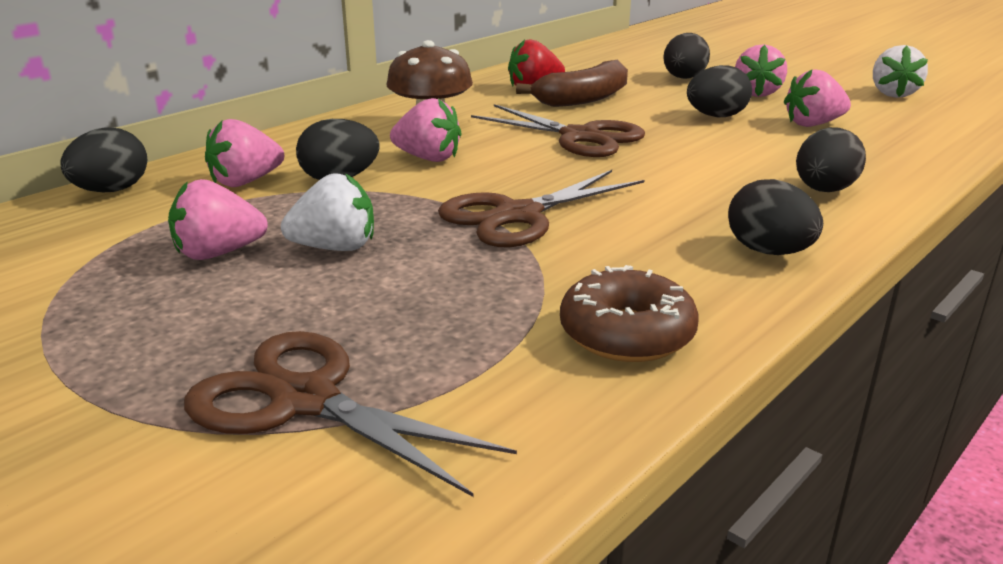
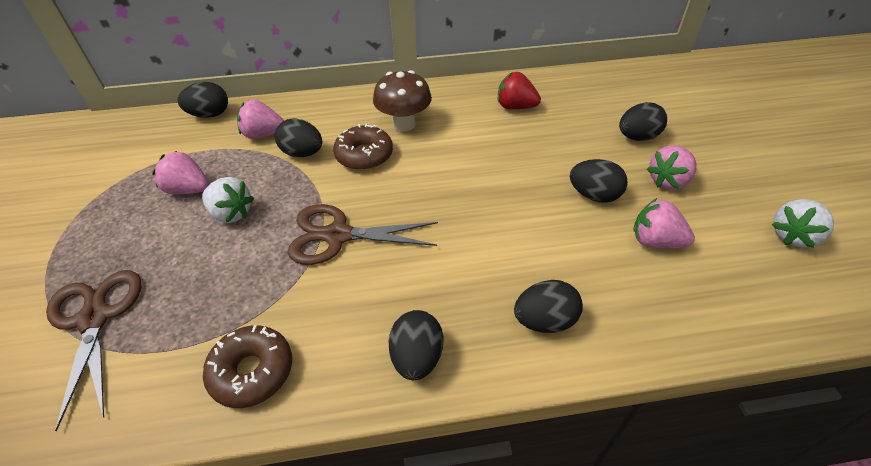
camera: 40 degrees right, 20 degrees up
(428, 158) = (364, 155): pink strawberry -> brown donut
(580, 137) = (472, 175): brown scissors -> none
(583, 99) = (530, 133): brown banana -> none

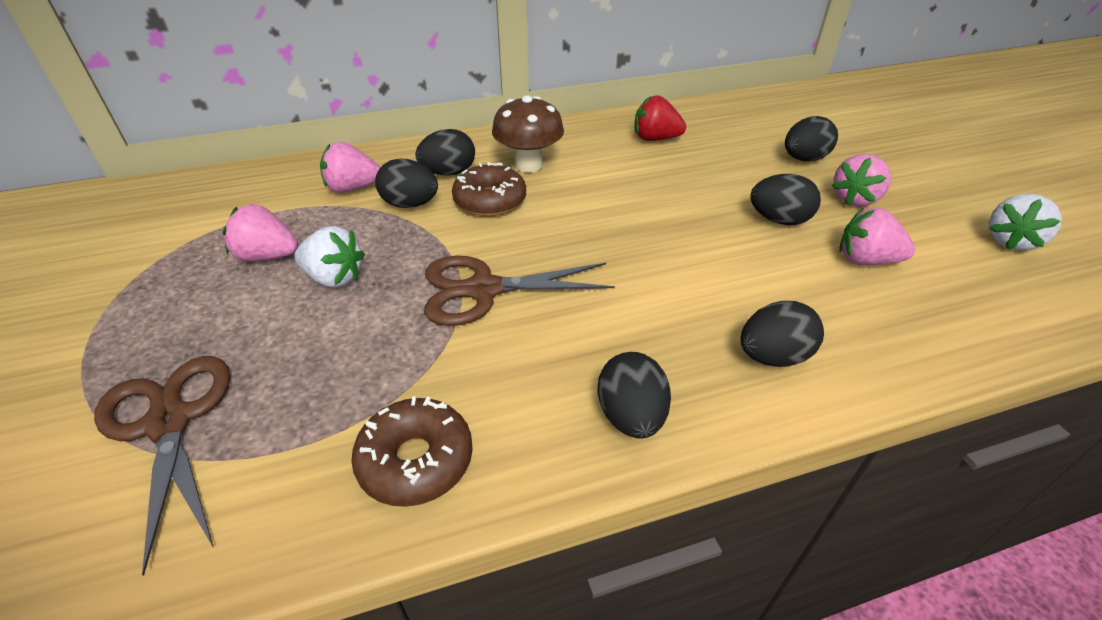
camera: 10 degrees left, 5 degrees down
(210, 115) = (275, 172): black egg -> black egg (449, 173)

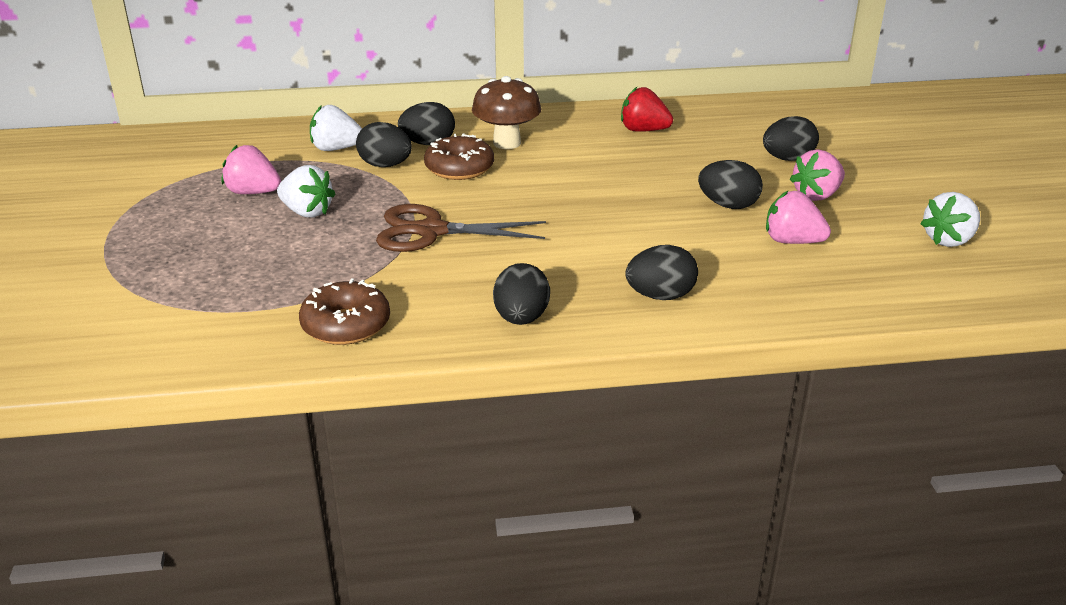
camera: 10 degrees right, 10 degrees down
(169, 423) = (168, 287): brown scissors -> none
(353, 188) = (336, 149): pink strawberry -> white strawberry

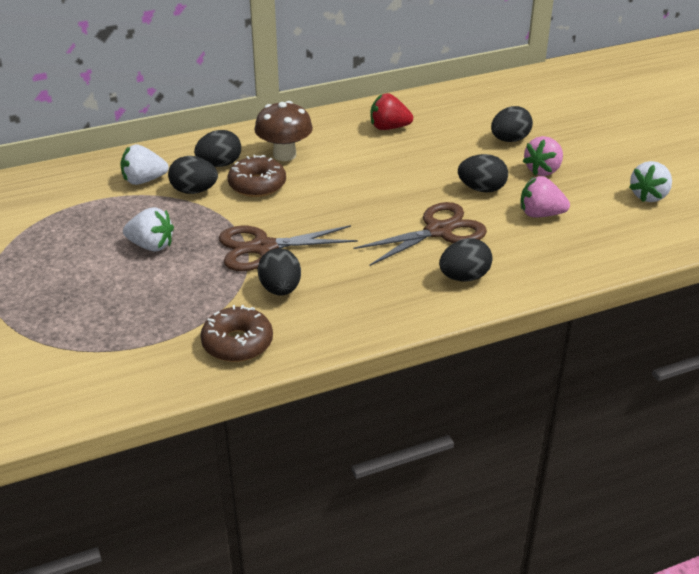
camera: 15 degrees left, 5 degrees up
(253, 192) = (95, 234): pink strawberry -> none
(521, 318) = (370, 314): black egg -> black egg (280, 289)
(652, 242) = (438, 231): none -> brown scissors

